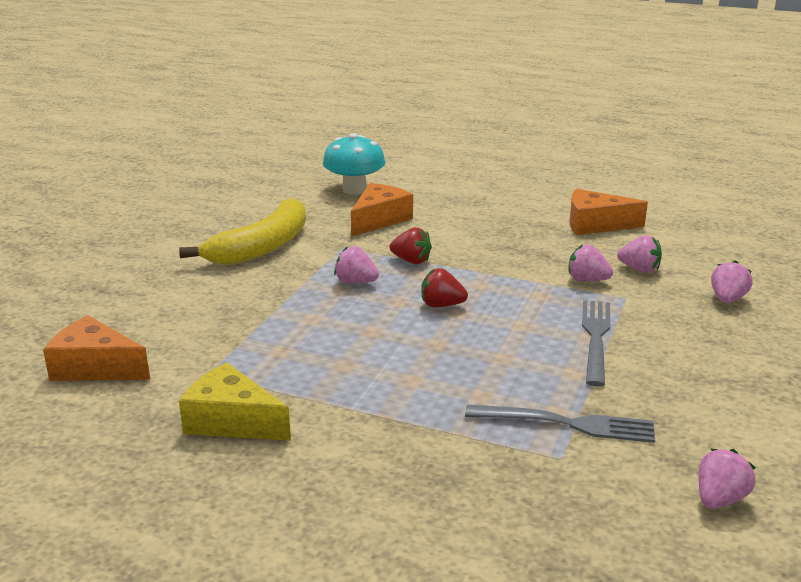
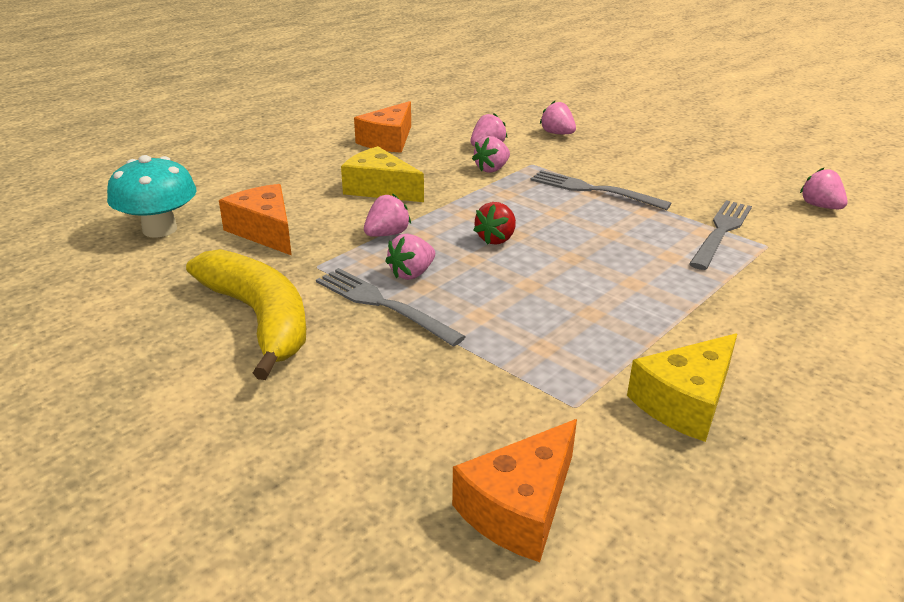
camera: 70 degrees left, 5 degrees up
(304, 280) = (382, 304): none -> grey fork
(411, 261) = (387, 234): red strawberry -> pink strawberry
(490, 242) = (380, 189): none -> yellow cheese

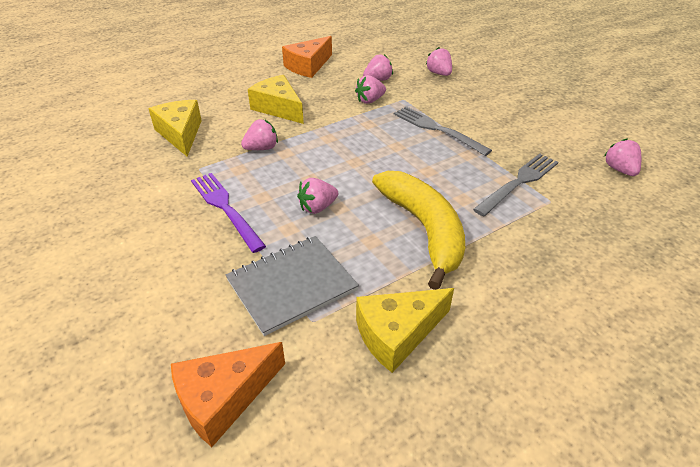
camera: 15 degrees right, 10 degrees up
(160, 229) = (114, 123): turquoise mushroom -> none
(260, 318) = (138, 206): yellow banana -> yellow banana (424, 229)
(265, 231) = (180, 134): orange cheese -> yellow cheese
(382, 304) = (225, 208): grey fork -> purple fork
(411, 273) = (260, 185): pink strawberry -> pink strawberry (317, 207)
(496, 239) = (337, 164): red strawberry -> none
(525, 373) = (292, 285): none -> grey notebook

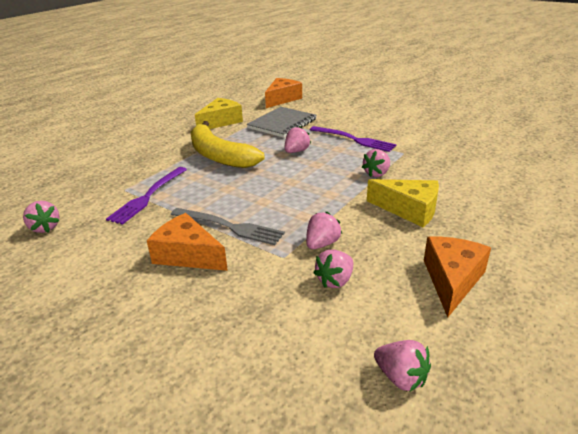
camera: 160 degrees right, 10 degrees down
(180, 134) = (456, 168): yellow cheese -> none
(439, 73) = (252, 321): pink strawberry -> pink strawberry (401, 377)
(476, 115) = (187, 255): none -> orange cheese
(519, 182) = (148, 196): grey fork -> purple fork

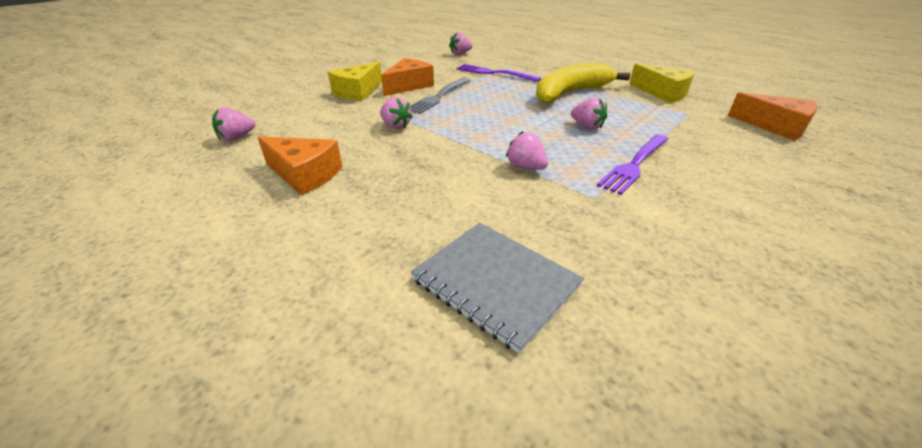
camera: 95 degrees right, 5 degrees up
(282, 124) = (673, 123): grey notebook -> grey notebook (495, 283)
(335, 280) = (345, 127): pink strawberry -> none
(409, 210) = (433, 174): yellow cheese -> yellow cheese (358, 92)

